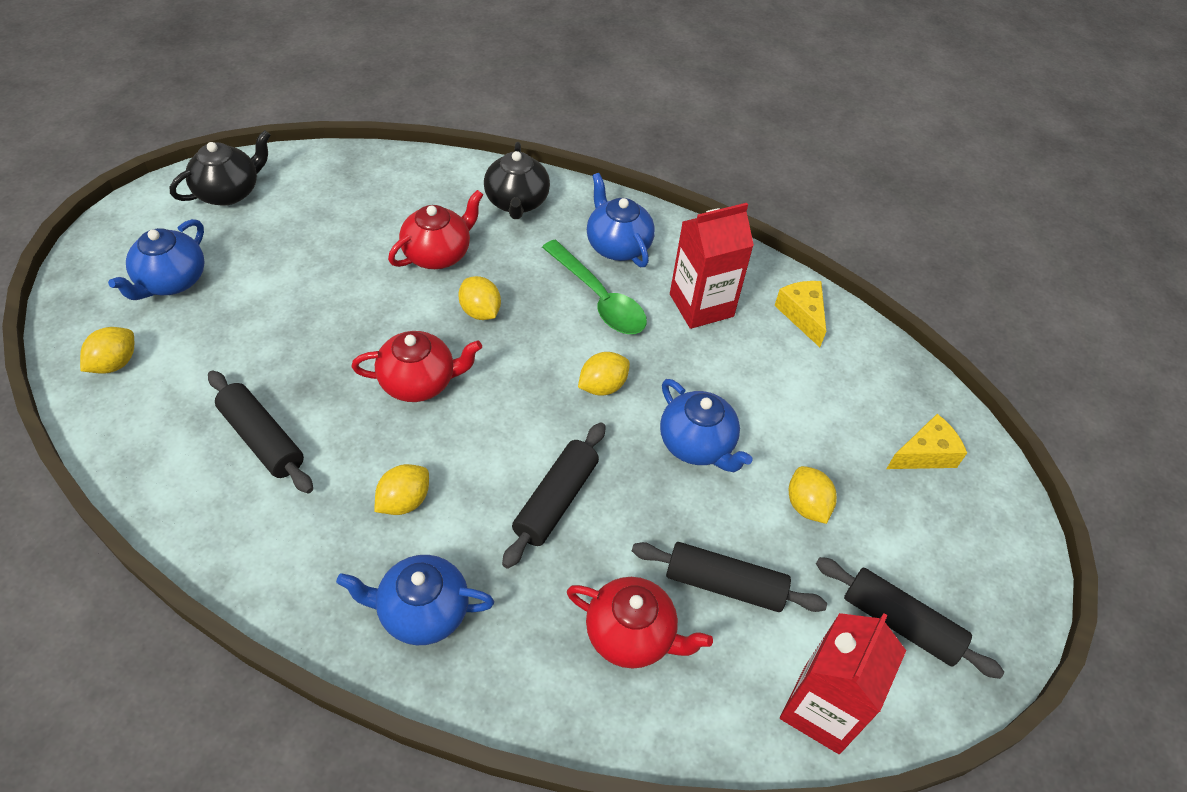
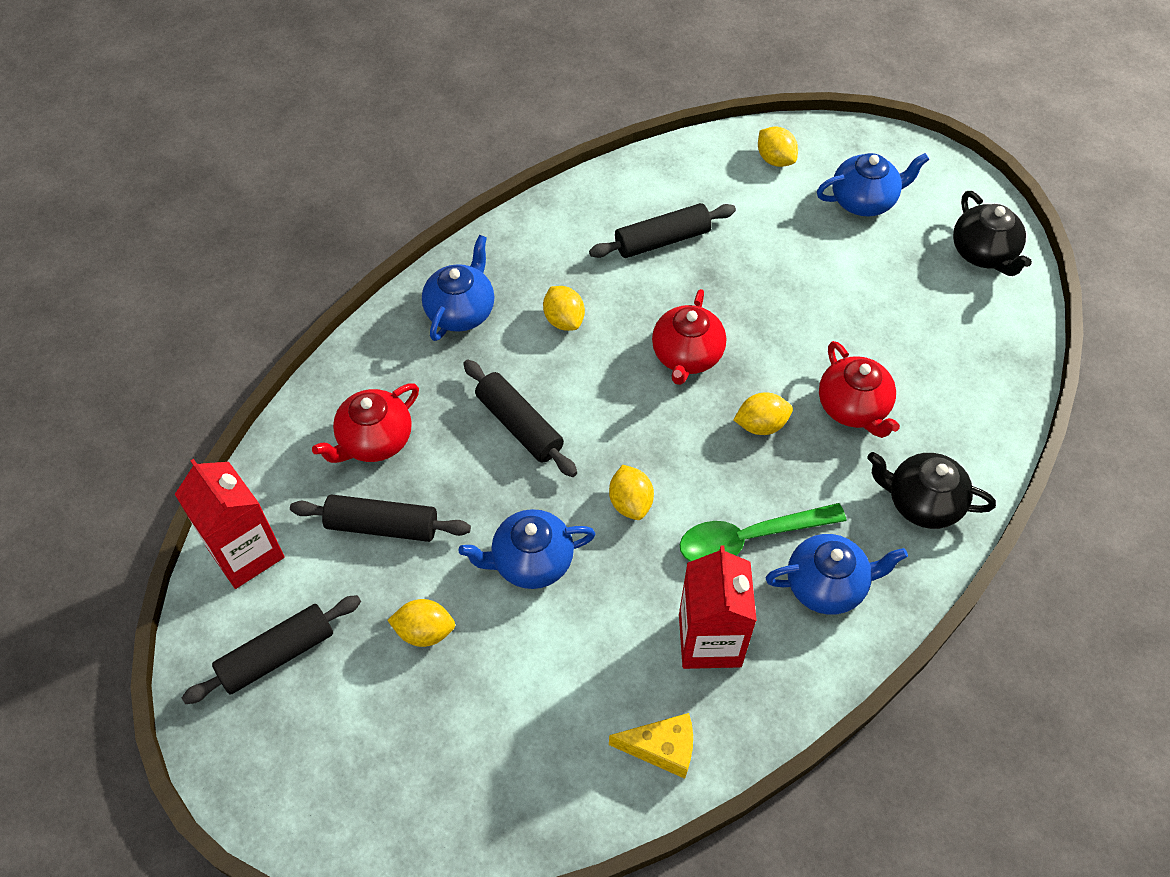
camera: 115 degrees right, 5 degrees up
(171, 281) = (864, 201): blue teapot -> blue teapot turned 120 degrees clockwise
(724, 584) = (382, 525): black rolling pin -> black rolling pin turned 60 degrees clockwise
(925, 454) = (429, 785): yellow cheese -> none

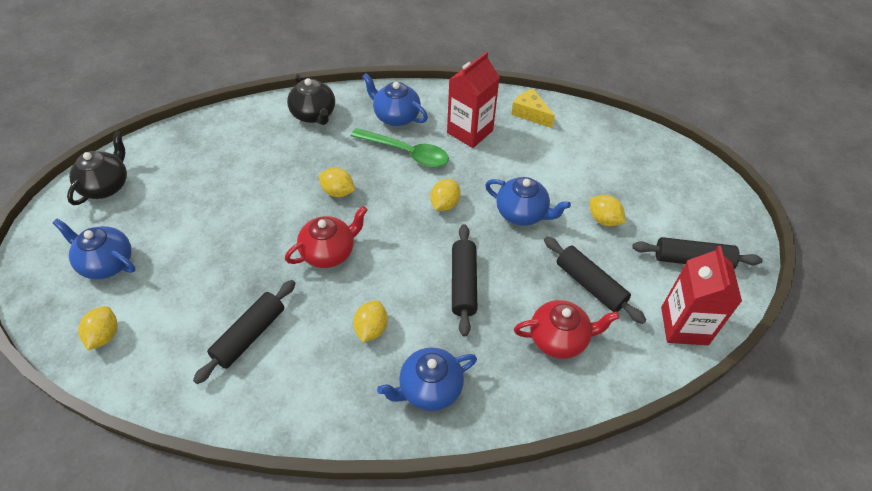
camera: 140 degrees left, 5 degrees down
(662, 240) = (249, 335): black rolling pin -> black rolling pin turned 75 degrees counterclockwise
(853, 408) = (285, 167): red teapot -> none

